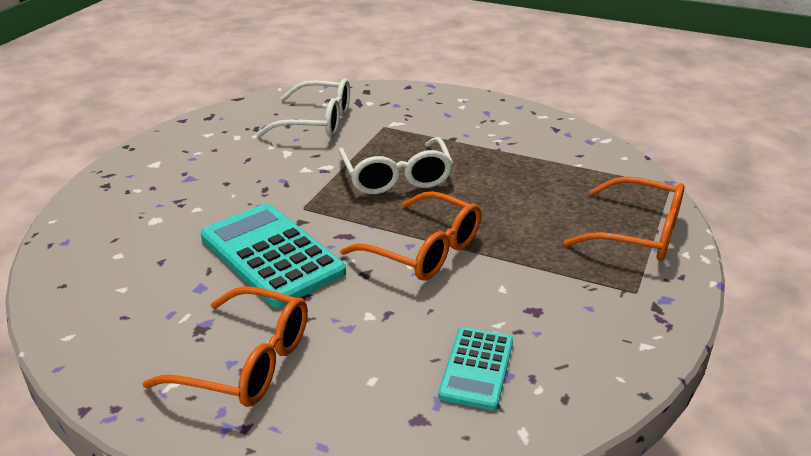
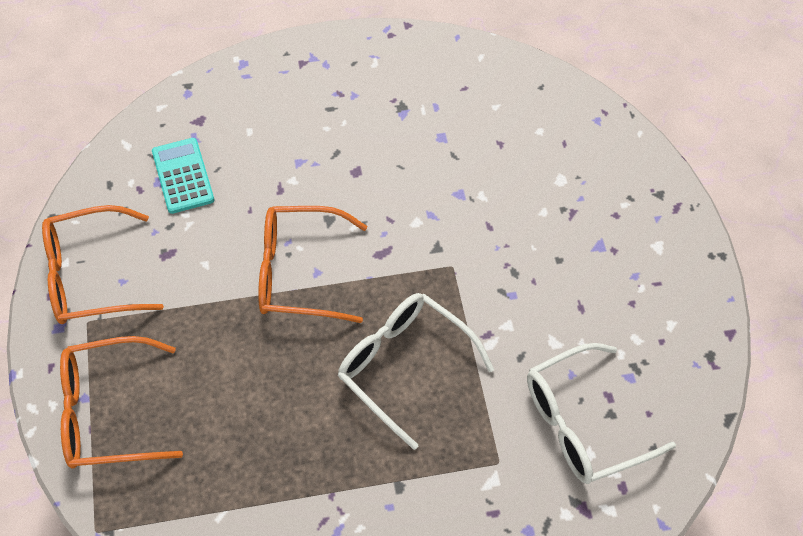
camera: 145 degrees right, 25 degrees up
(247, 362) = (342, 100): orange glasses -> orange glasses (90, 276)
(271, 255) = (422, 196): turquoise calculator -> none

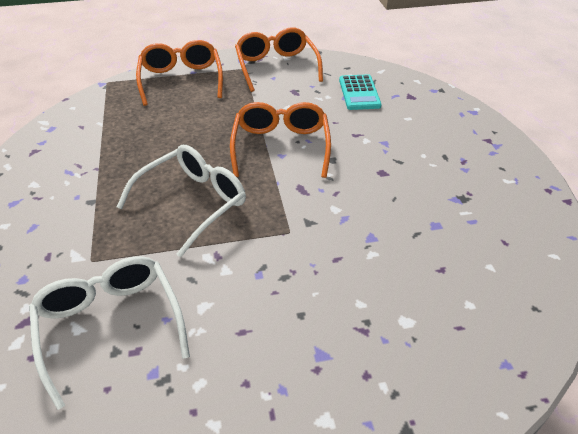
camera: 90 degrees right, 15 degrees down
(183, 176) = (359, 93): turquoise calculator -> turquoise calculator turned 105 degrees clockwise

